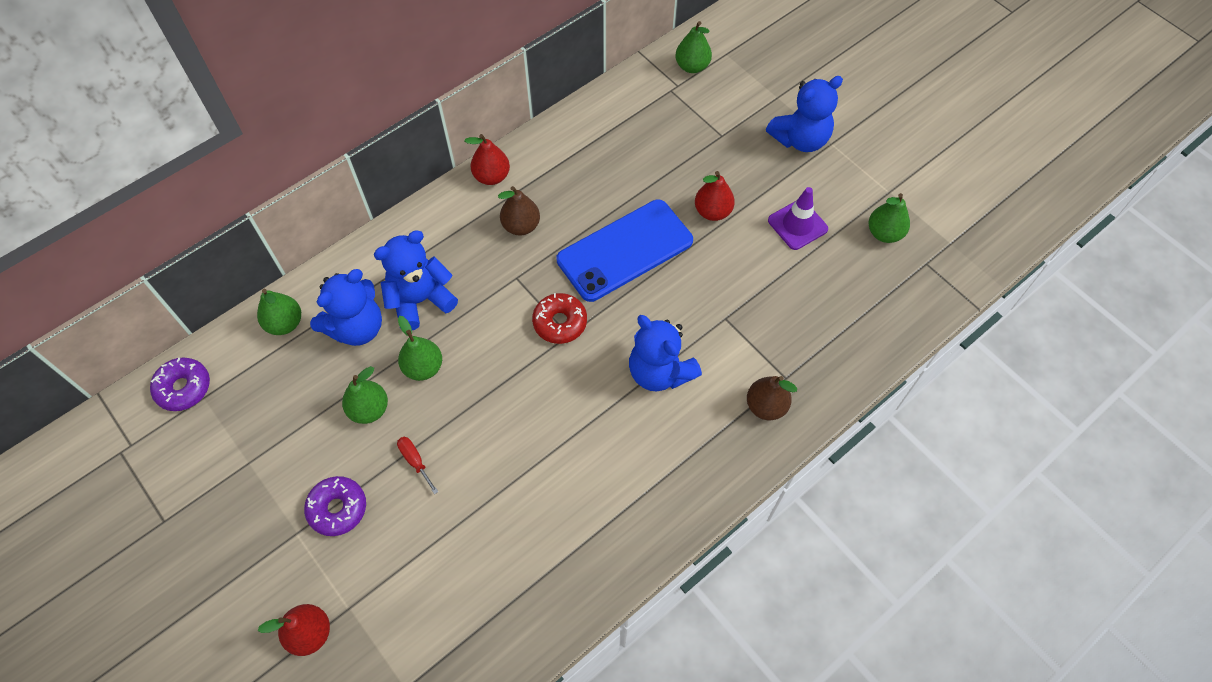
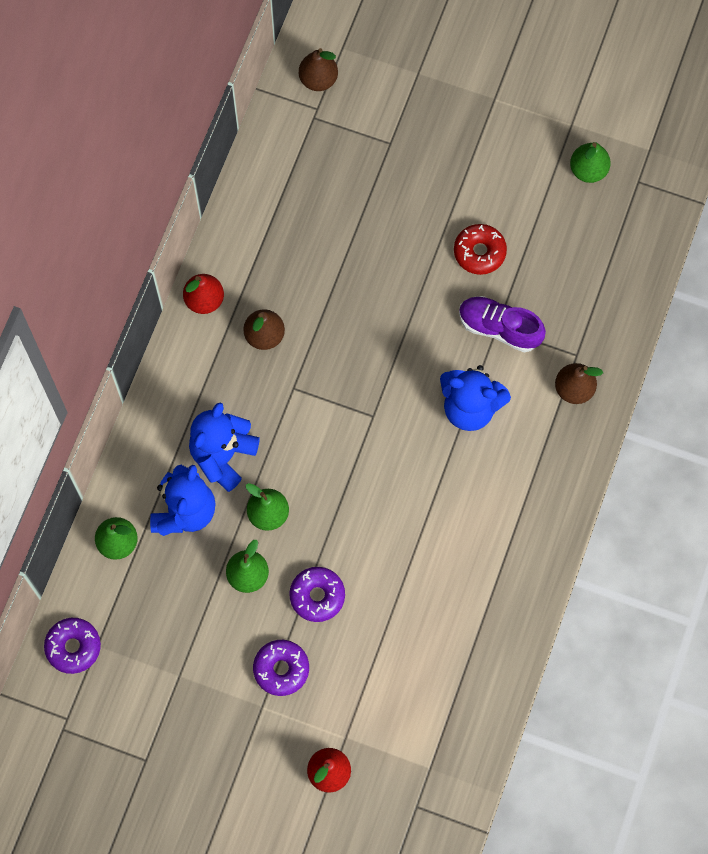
camera: 30 degrees left, 10 degrees up
(415, 461) = (317, 596): red screwdriver -> purple donut
(560, 322) = (358, 409): red donut -> red donut (479, 252)
(625, 250) = (372, 309): blue phone -> none
(692, 66) = (318, 79): green pear -> brown pear
(712, 211) = (427, 228): red pear -> none
(727, 320) = (499, 328): none -> purple shoe
(797, 225) = (509, 202): purple traffic cone -> none
(800, 139) = (464, 109): blue teddy bear -> none

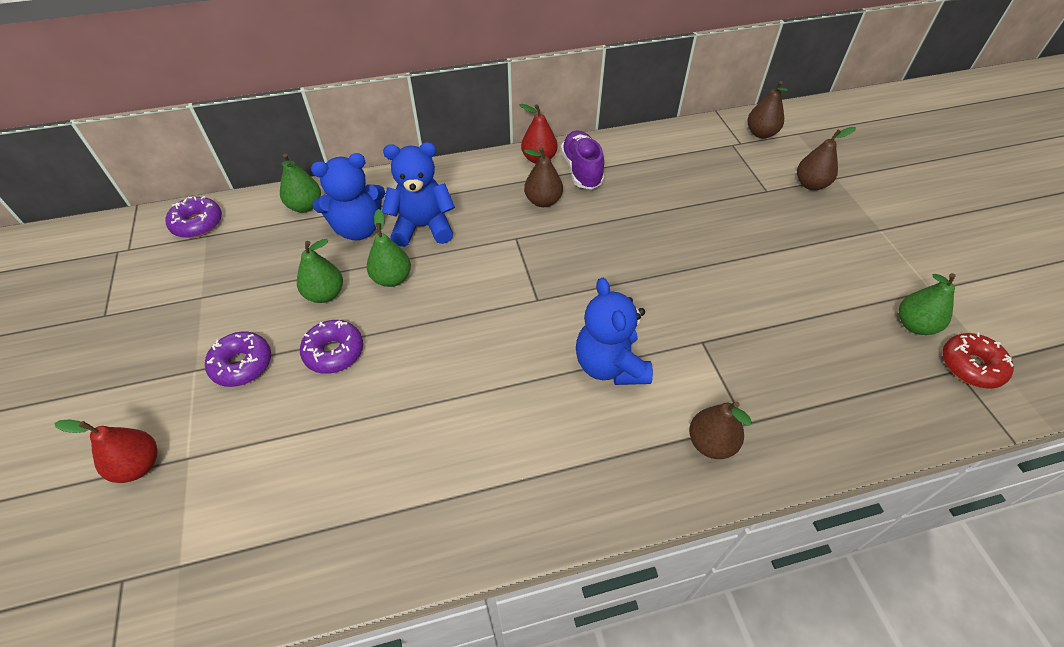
camera: 55 degrees right, 20 degrees down
(410, 101) = (810, 184): none -> brown pear
(479, 252) = (752, 291): red donut -> red donut (971, 366)
(499, 328) = (704, 344): purple shoe -> purple shoe (581, 170)

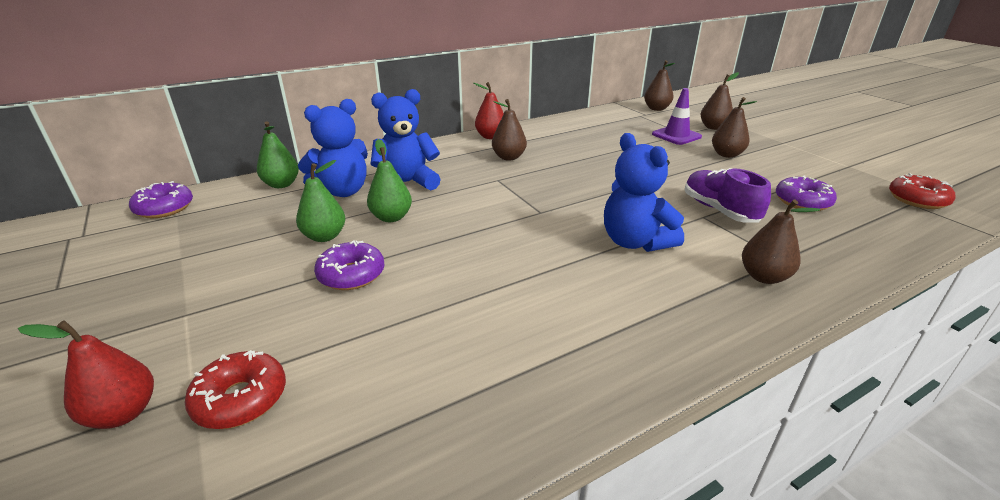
camera: 15 degrees left, 20 degrees down
(218, 473) = (241, 399): none -> red donut
(242, 364) = (245, 300): purple donut -> purple donut (802, 202)
(581, 170) = (531, 138): purple shoe -> purple shoe (719, 210)
(754, 193) = (676, 135): none -> purple traffic cone
(794, 241) = (726, 154): none -> brown pear
(914, 325) = (855, 185): green pear -> none

